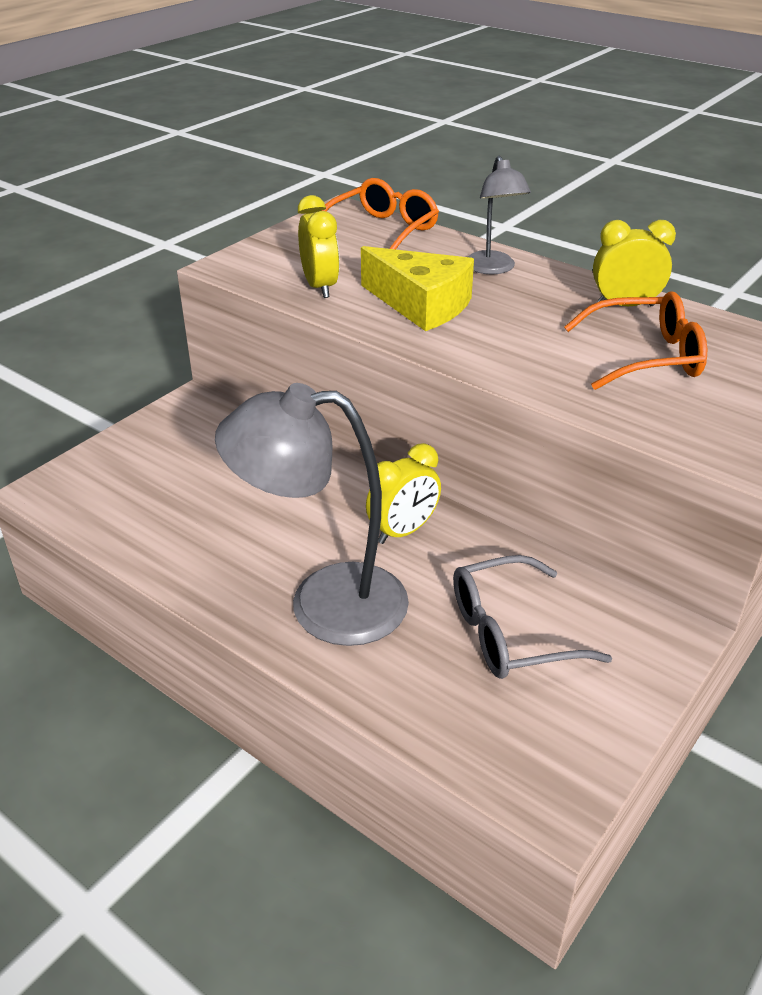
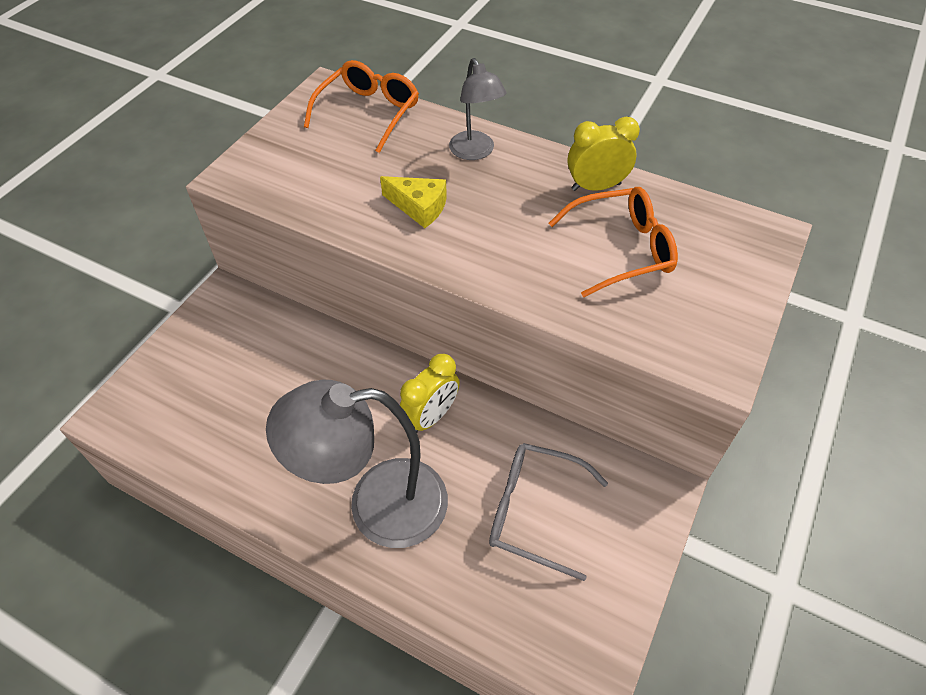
camera: 10 degrees left, 15 degrees up
(320, 287) = (323, 194): yellow clock -> none
(421, 305) = (419, 207): yellow cheese -> yellow cheese, size x0.63
(510, 633) = (533, 511): grey glasses -> grey glasses turned 45 degrees clockwise

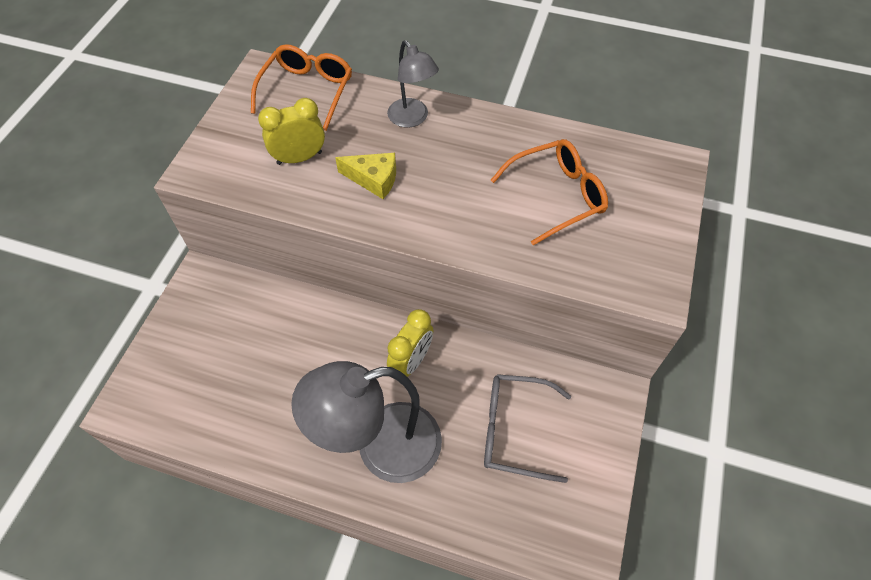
camera: 10 degrees left, 5 degrees up
(596, 187) = (524, 139): yellow clock -> yellow clock (299, 158)

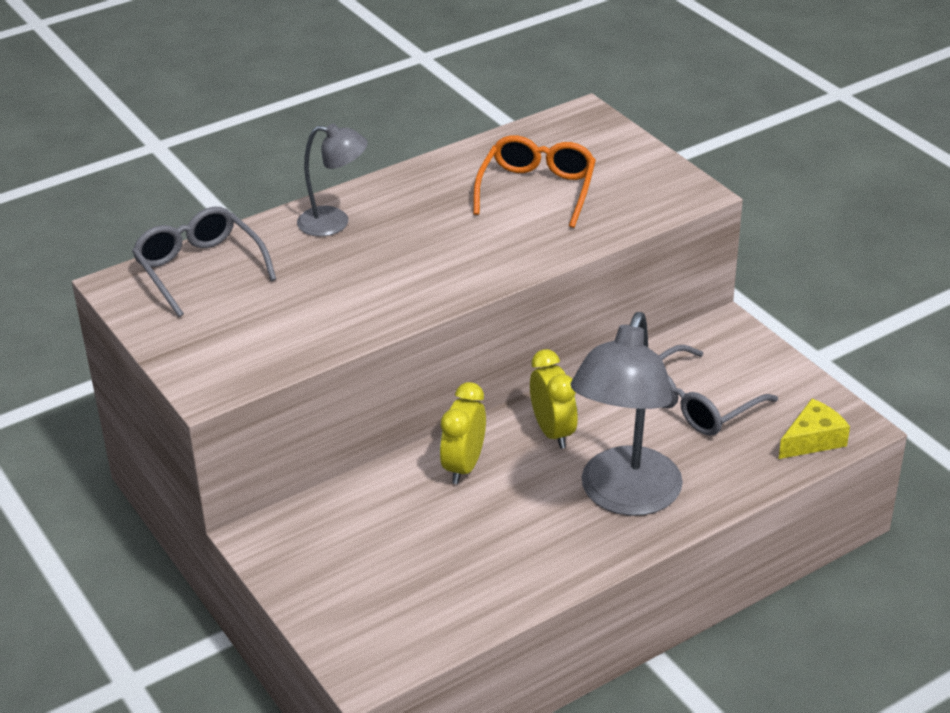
camera: 50 degrees left, 20 degrees down
(299, 158) = (288, 312): yellow clock -> yellow clock (464, 466)
(307, 91) = (199, 268): orange glasses -> grey glasses
(374, 179) = (380, 279): yellow cheese -> yellow cheese (813, 440)

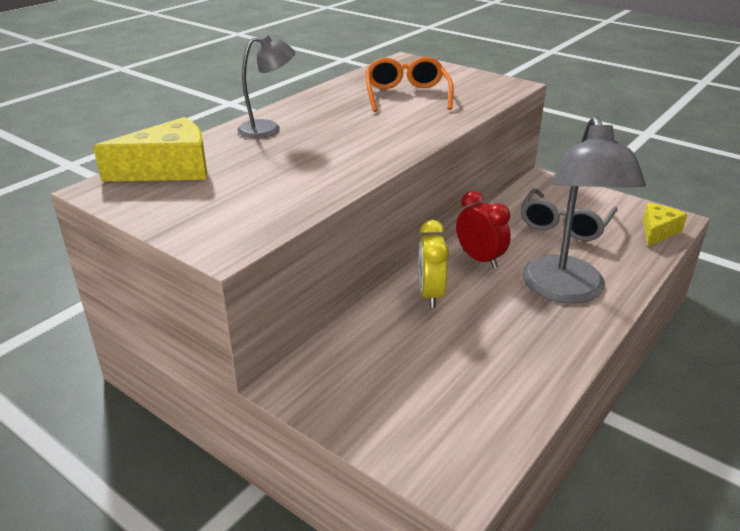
camera: 20 degrees left, 5 degrees down
(199, 268) = (169, 169): grey glasses -> yellow cheese
(553, 432) = (479, 259): yellow clock -> red clock

